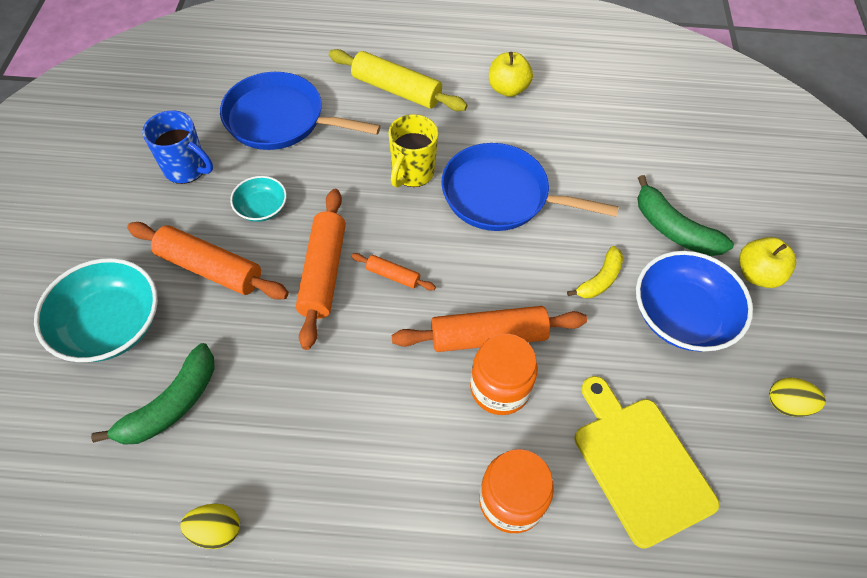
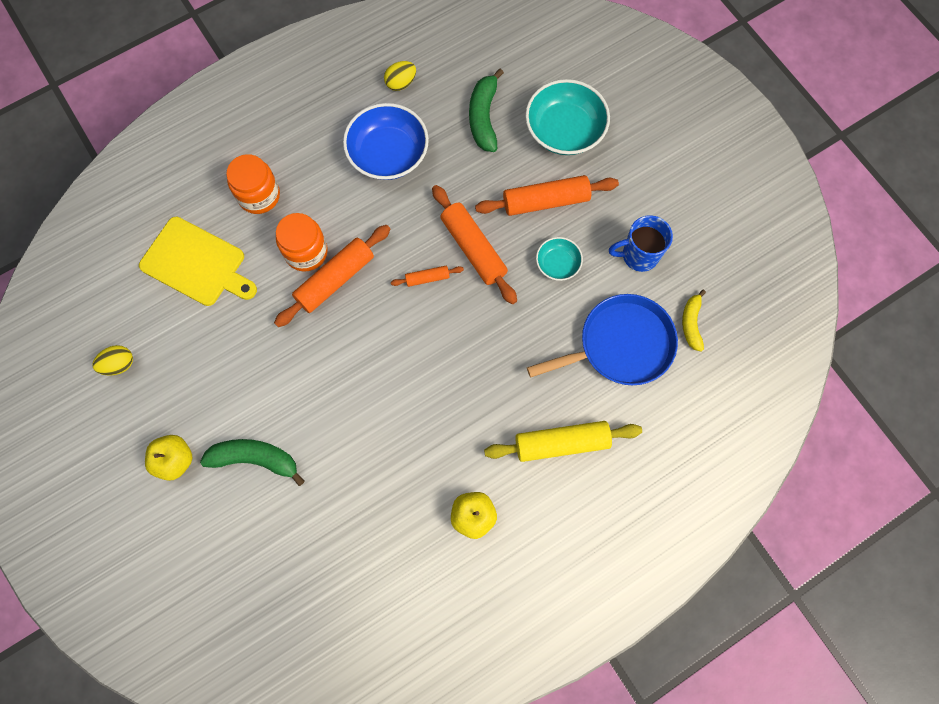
camera: 145 degrees right, 15 degrees up
(412, 173) = (481, 369): yellow mug -> none
(500, 195) = (402, 397): blue pan -> none
(600, 279) = (287, 374): yellow banana -> yellow banana (691, 323)
(682, 316) = (215, 384): blue bowl -> blue bowl (388, 154)

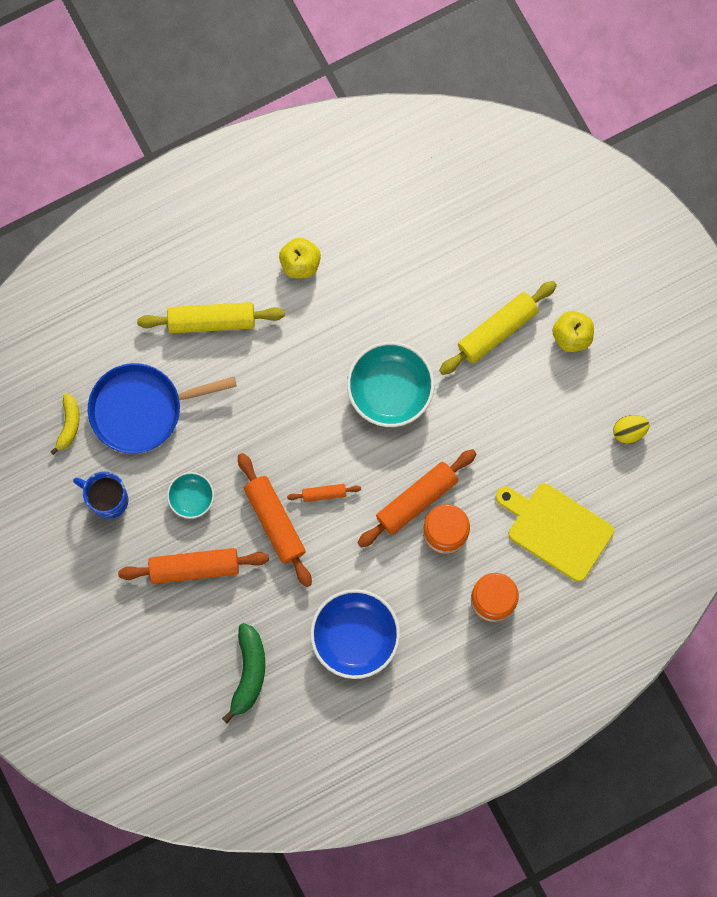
camera: 175 degrees left, 5 degrees up
(255, 459) = (497, 330): green banana -> yellow rolling pin
(401, 83) = (335, 723): yellow egg -> none
(564, 130) = (163, 648): turquoise bowl -> turquoise bowl (390, 390)
(639, 255) = (108, 499): blue mug -> blue mug turned 150 degrees counterclockwise

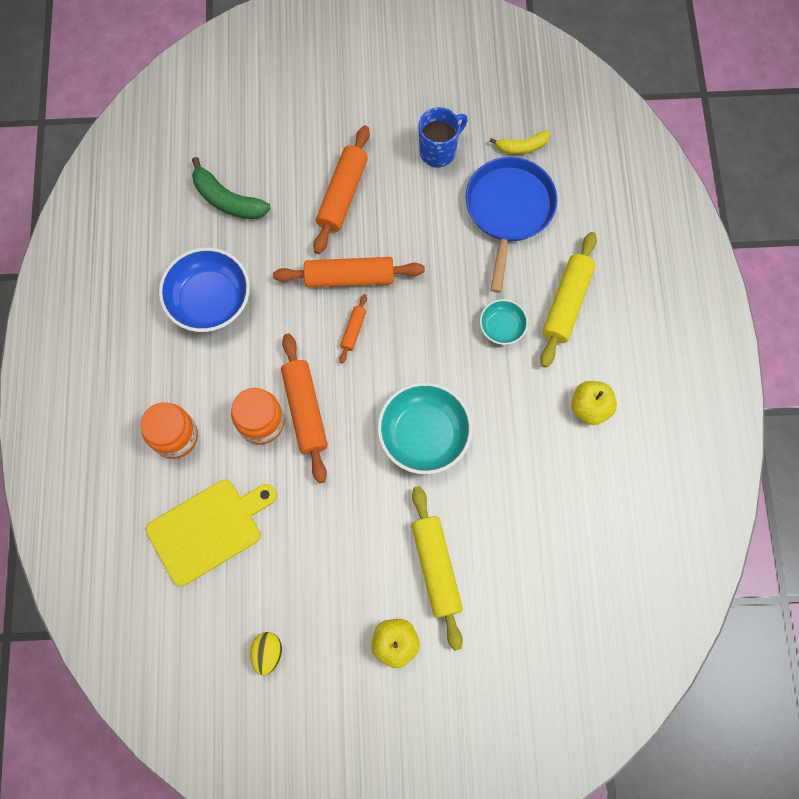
camera: 115 degrees right, 5 degrees down
(69, 425) = (522, 147): yellow banana -> yellow banana turned 45 degrees counterclockwise
(191, 497) = (407, 218): turquoise bowl -> turquoise bowl (502, 327)

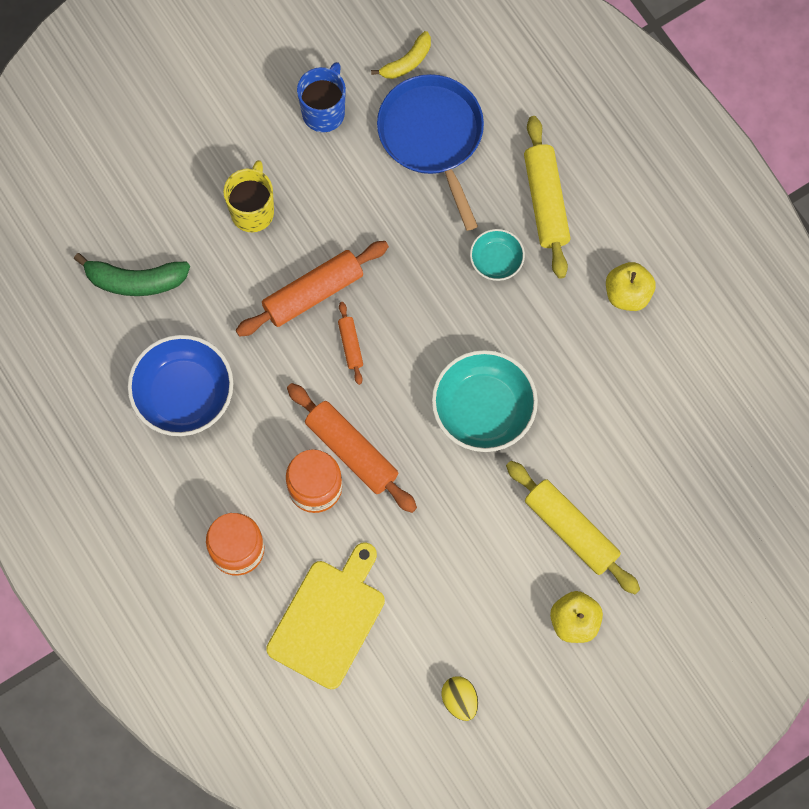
camera: 30 degrees left, 0 degrees up
(342, 195) = (253, 211): orange rolling pin -> yellow mug

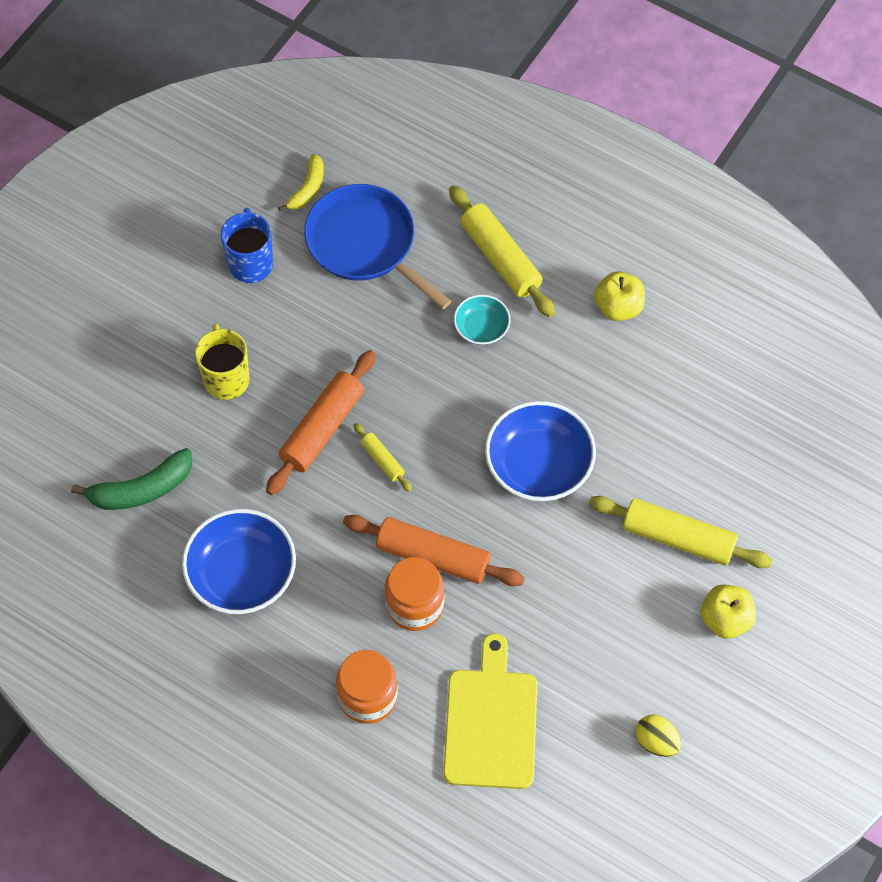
camera: 25 degrees left, 10 degrees down
(350, 345) = (382, 460): orange rolling pin -> yellow rolling pin
(483, 409) = (538, 465): turquoise bowl -> blue bowl

